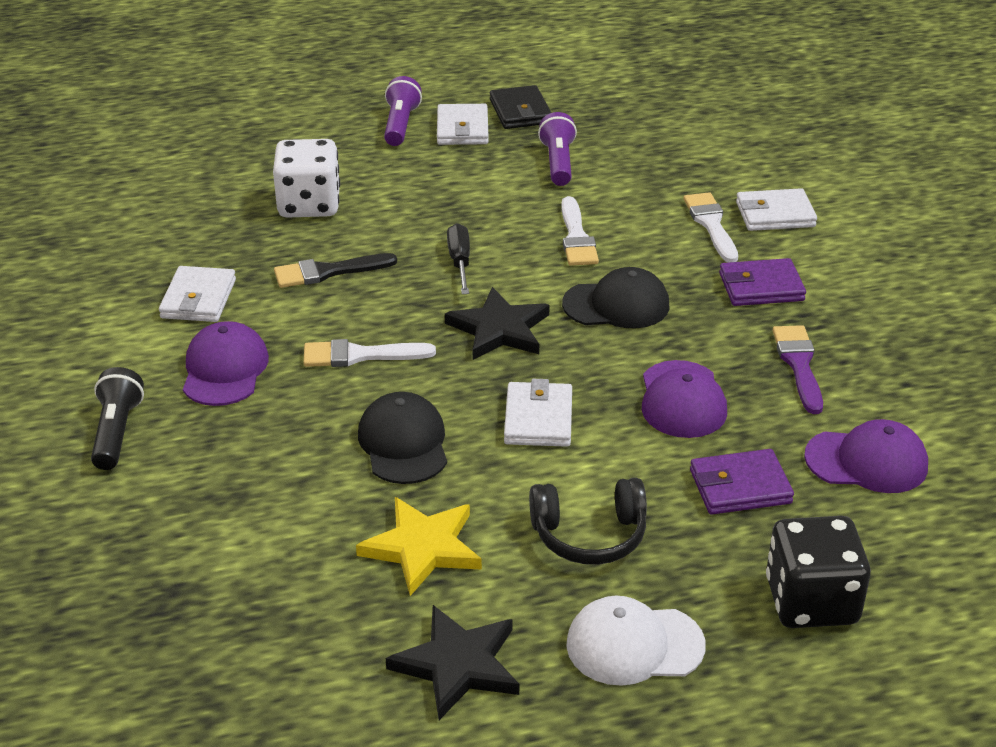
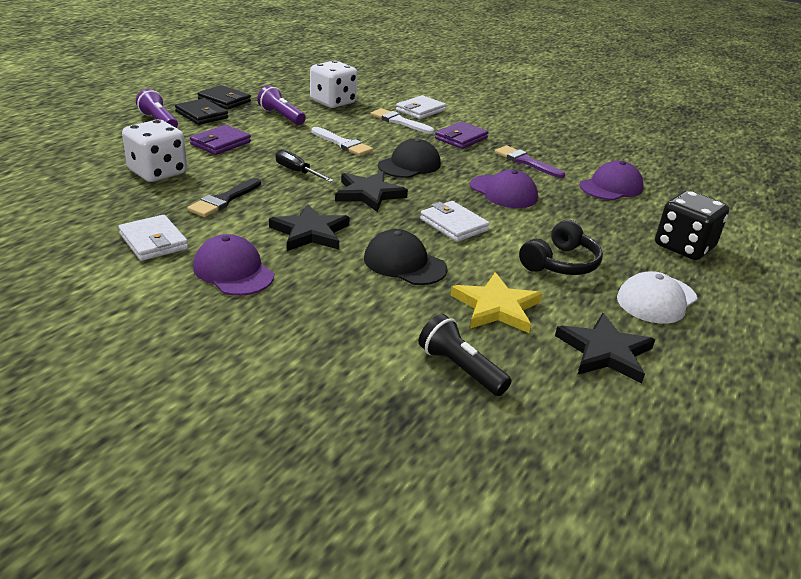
camera: 45 degrees left, 5 degrees down
(117, 432) = (208, 336): black flashlight -> black flashlight (460, 368)
(360, 355) = (310, 232): white brush -> black star
(462, 129) = (202, 115): white wallet -> black wallet
(663, 158) = (333, 102): none -> white dice
(740, 487) = (584, 216): purple wallet -> purple wallet (220, 143)

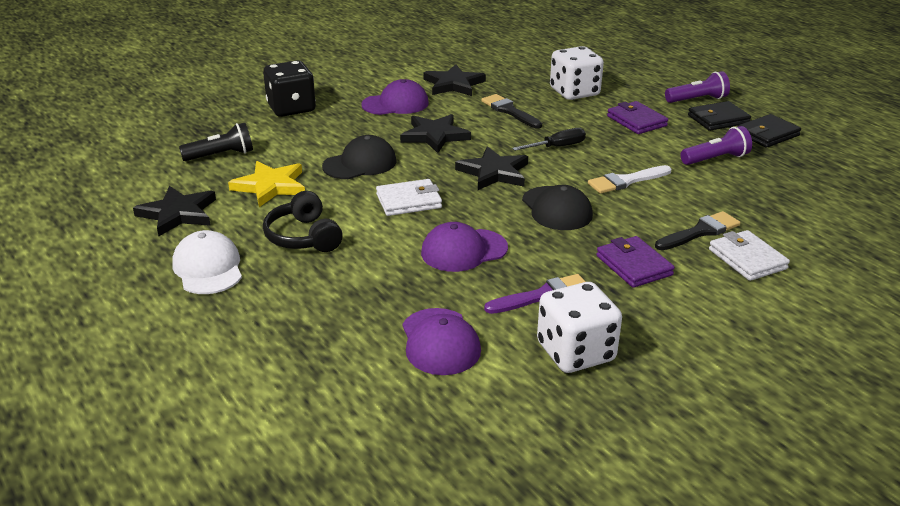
camera: 115 degrees right, 0 degrees up
(153, 241) = (454, 84): white wallet -> black star
(333, 102) = (773, 198): white dice -> white dice (575, 352)
(399, 121) = (700, 232): white brush -> black brush
(684, 247) = (269, 332): black dice -> black dice (291, 108)

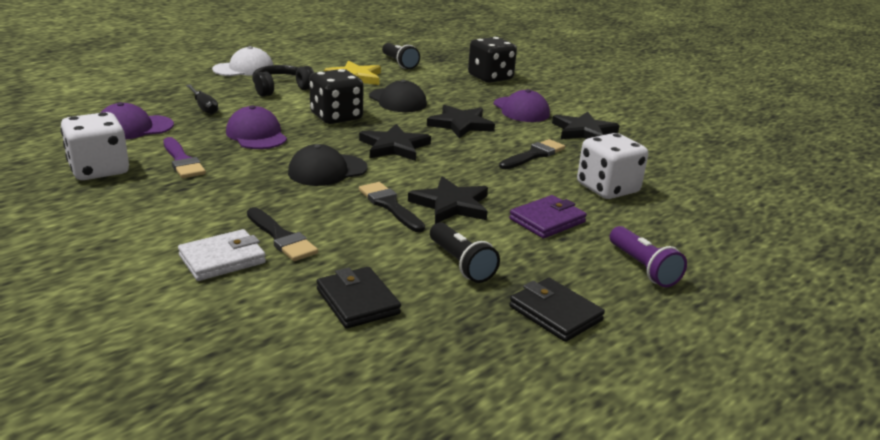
camera: 80 degrees right, 5 degrees down
(178, 214) = (313, 58): black star -> black star (451, 205)
(409, 201) = (336, 117): white wallet -> black dice
(557, 147) = (458, 175): black screwdriver -> black screwdriver (204, 107)
(626, 181) = (390, 205): white brush -> black brush
(634, 265) = (221, 199): purple wallet -> none
(715, 159) = (461, 264): purple flashlight -> black flashlight
(718, 119) = (585, 278): black wallet -> black wallet (357, 301)

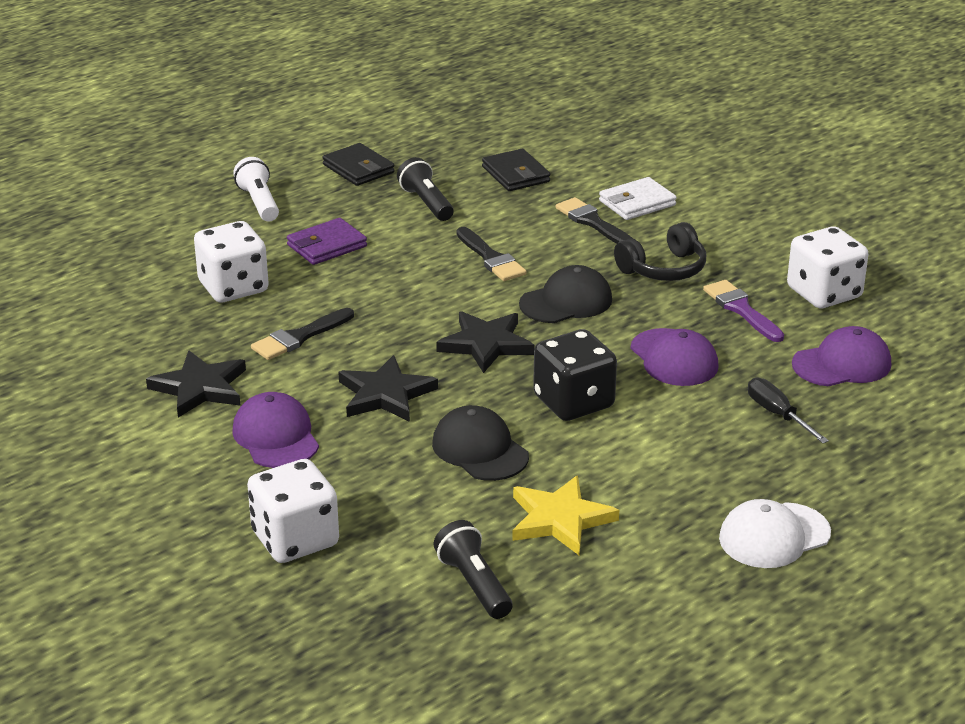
camera: 175 degrees left, 5 degrees up
(281, 89) = (681, 472): black headphones -> black headphones (664, 269)
(451, 205) = (424, 261): black star -> none
(490, 77) = (295, 539): black dice -> white dice
(643, 268) = (259, 203): purple flashlight -> white flashlight

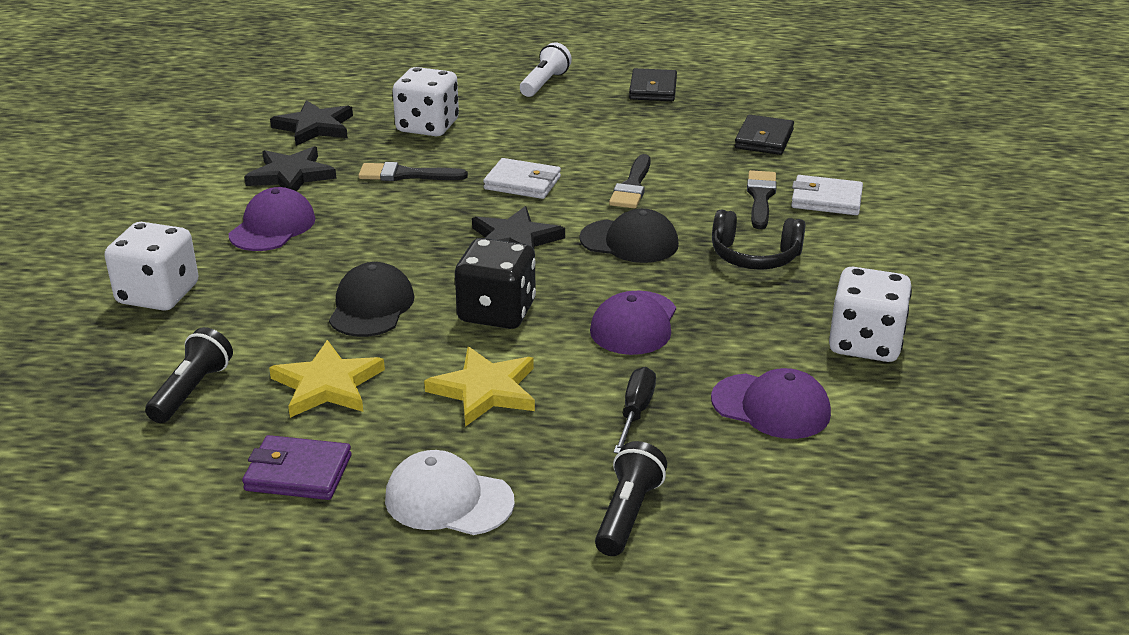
camera: 45 degrees right, 0 degrees up
(326, 246) = (535, 127): purple wallet -> purple wallet (298, 473)
(385, 394) = (385, 237): black star -> black star (314, 127)
(405, 297) = (522, 183): none -> white wallet
(426, 203) = (657, 130): black flashlight -> black flashlight (628, 513)
(667, 457) = (485, 390): none -> yellow star
(741, 309) = (762, 318): purple brush -> none

